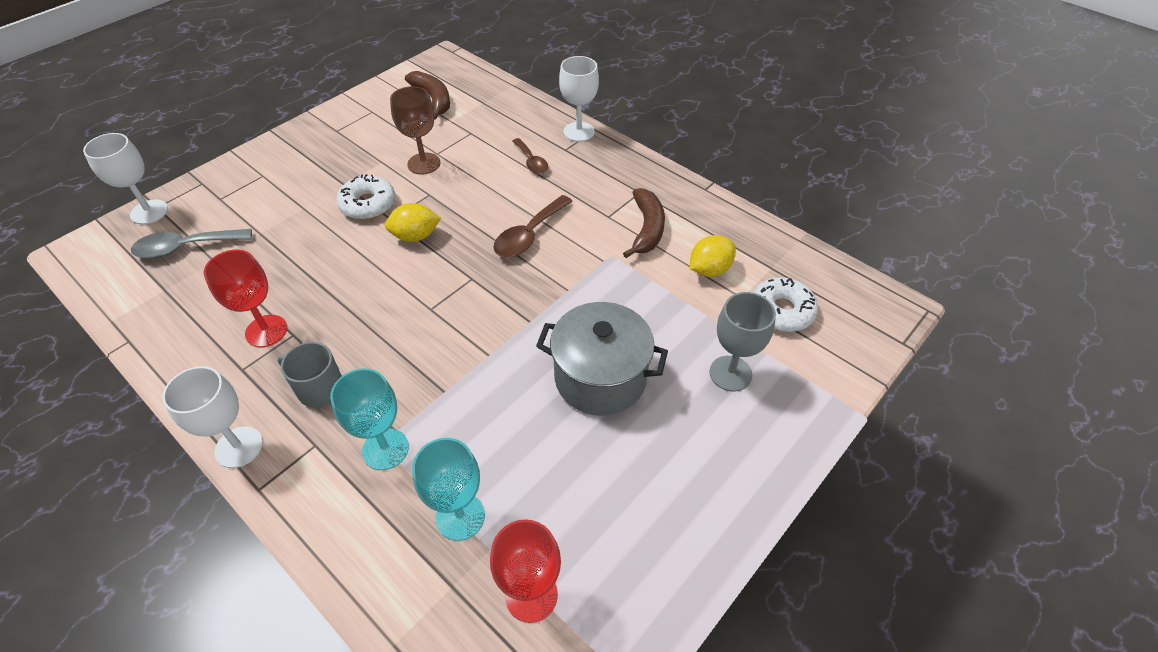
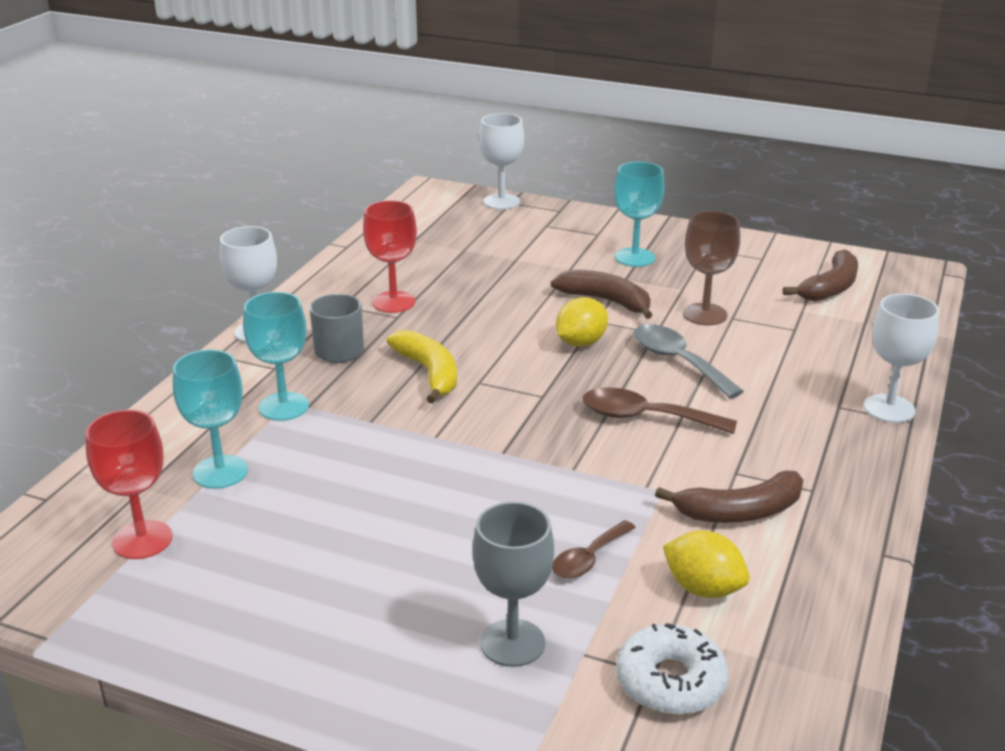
camera: 70 degrees right, 20 degrees down
(186, 247) = (470, 232): grey spoon -> grey spoon (678, 361)
(317, 169) = (634, 257): none -> turquoise goblet
(368, 204) = (606, 301): white donut -> brown banana
(398, 336) = (429, 373): none -> yellow banana
(415, 236) = (581, 343): yellow lemon -> yellow lemon turned 75 degrees clockwise
(531, 161) = (786, 386): brown spoon -> brown spoon (588, 558)
(600, 378) = (444, 526): grey pot -> none

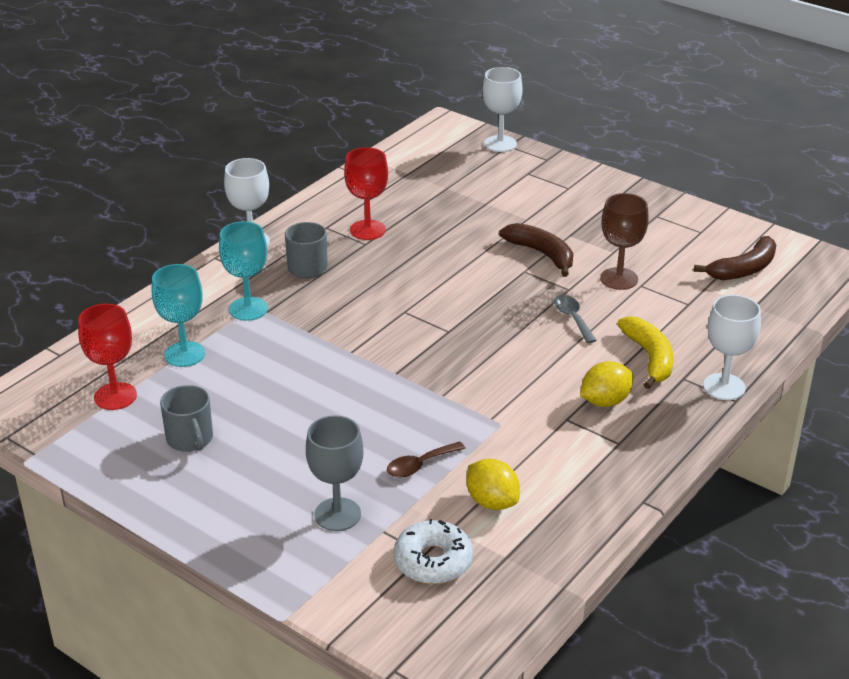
camera: 15 degrees right, 5 degrees up
(268, 578) = (190, 439): none -> grey mug
(429, 373) = (369, 298): yellow banana -> yellow banana (649, 358)
(581, 343) = (501, 289): yellow lemon -> yellow lemon (605, 401)
(634, 257) = (588, 216): turquoise goblet -> none
(645, 417) = (520, 362): brown spoon -> none
(678, 361) = (572, 318): grey spoon -> grey spoon, size x0.65
(739, 511) = (552, 450): brown banana -> none

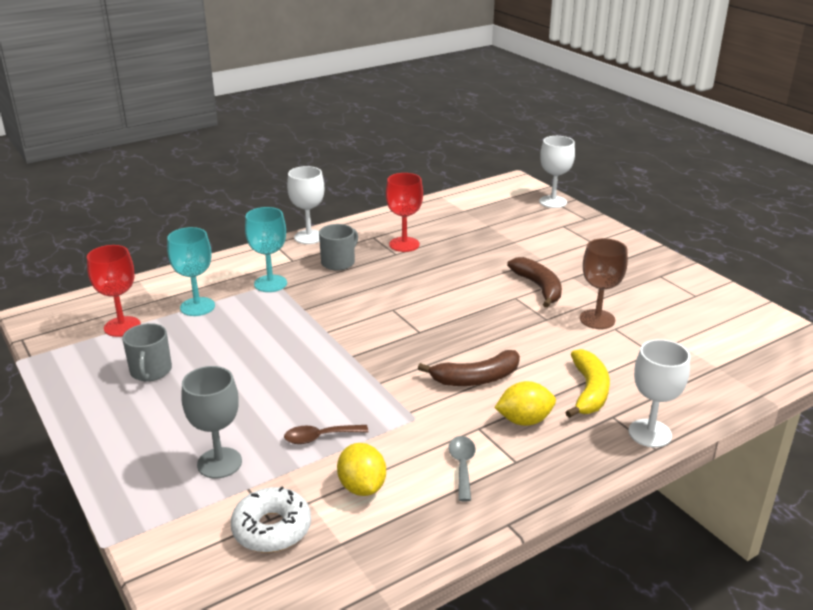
camera: 20 degrees right, 5 degrees down
(572, 318) = (535, 343): grey spoon -> grey spoon (462, 466)
(743, 269) = (722, 333): brown banana -> brown banana (476, 378)

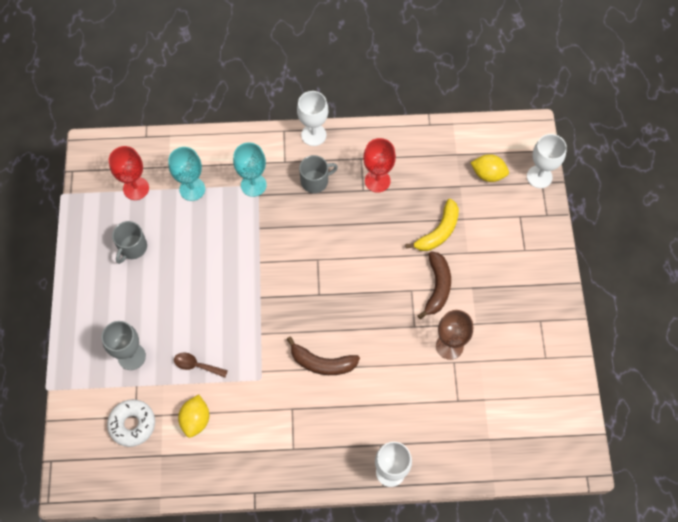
camera: 30 degrees right, 35 degrees up
(462, 466) = (260, 435): grey spoon -> none
(524, 420) = (323, 418): yellow lemon -> yellow lemon (488, 174)
(589, 391) = (384, 414): yellow banana -> yellow banana (438, 232)

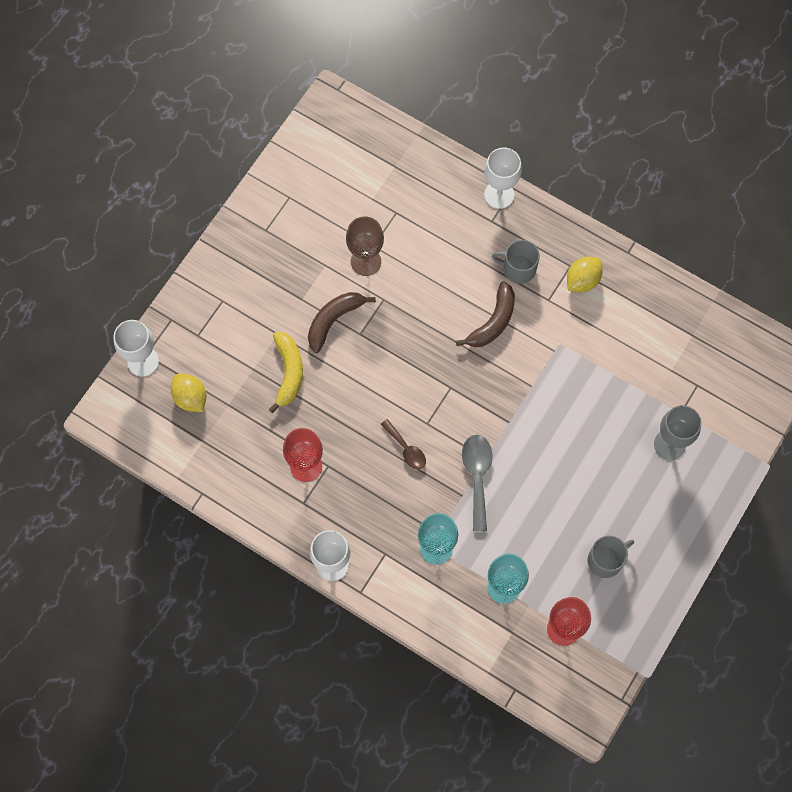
camera: 145 degrees left, 5 degrees up
(132, 424) = (703, 379): white donut -> none
(196, 365) = (612, 395): brown spoon -> brown spoon (406, 449)
(196, 420) = (642, 346): yellow lemon -> yellow lemon (582, 280)
(257, 246) = (477, 476): none -> grey spoon
(315, 181) = (369, 509): grey mug -> grey mug (518, 268)
(322, 363) = (493, 322): brown banana -> brown banana turned 75 degrees clockwise
(438, 232) = (288, 372): yellow banana -> yellow banana turned 105 degrees clockwise

